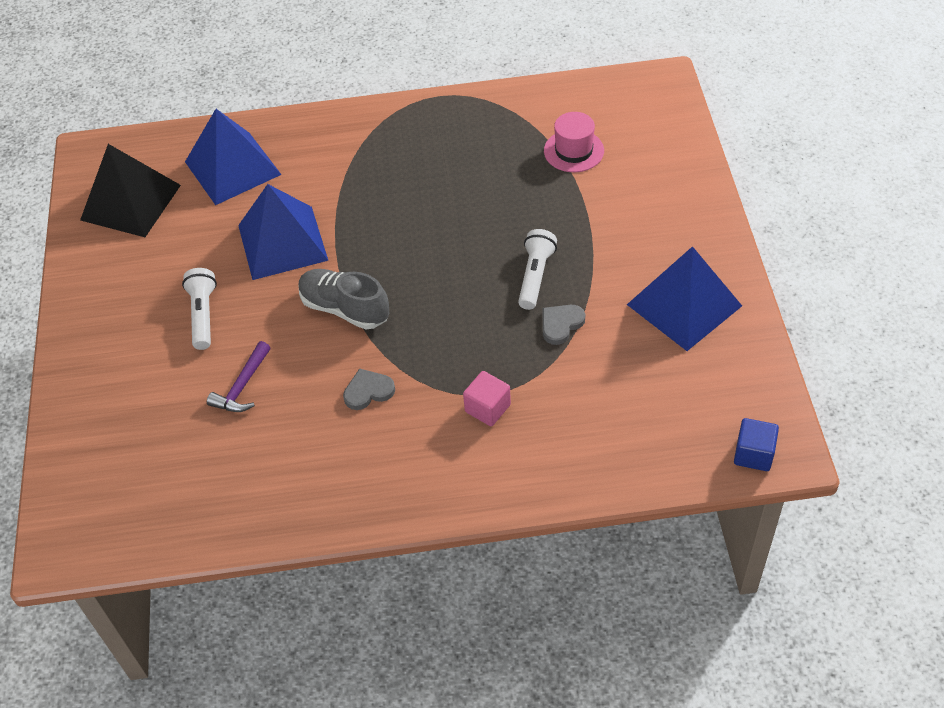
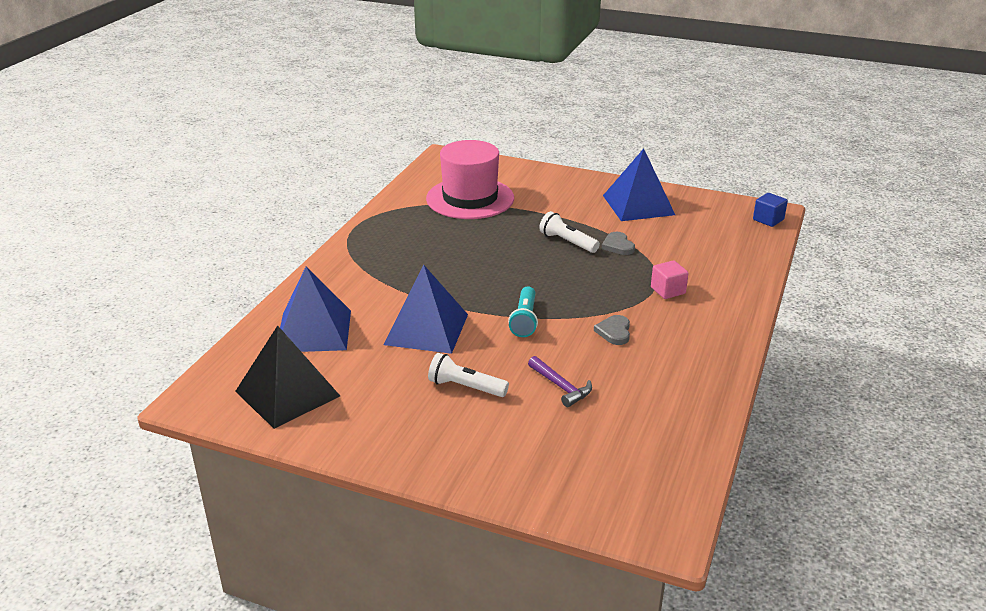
camera: 65 degrees left, 20 degrees down
(345, 308) = (524, 320): grey shoe -> turquoise flashlight
(573, 151) = (470, 198): pink hat -> pink hat, size x1.93

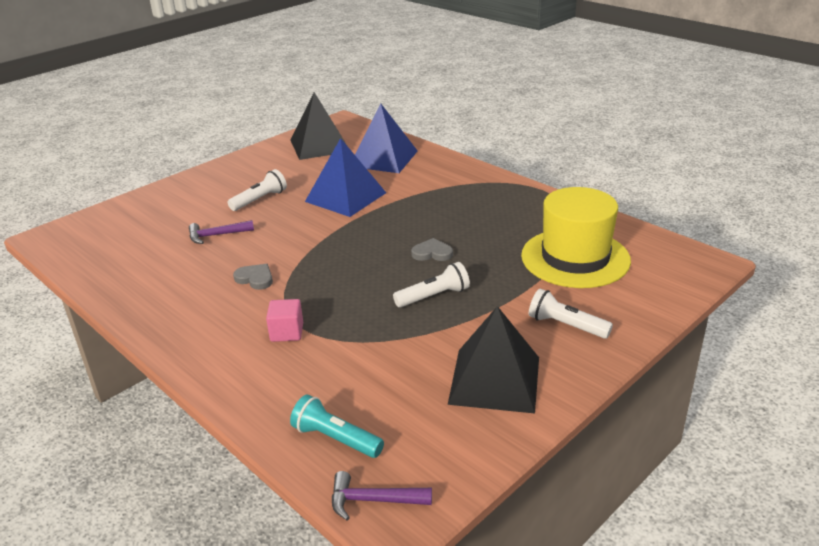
camera: 115 degrees right, 0 degrees up
(470, 198) = (575, 258): pink hat -> yellow hat
(524, 320) = (316, 239): turquoise flashlight -> turquoise flashlight (335, 438)
(561, 191) = (566, 325): none -> white flashlight
(618, 246) = (401, 328): grey heart -> grey heart (432, 253)
(638, 205) = (494, 380): blue pyramid -> black pyramid
(768, 220) = (373, 500): blue cube -> purple hammer

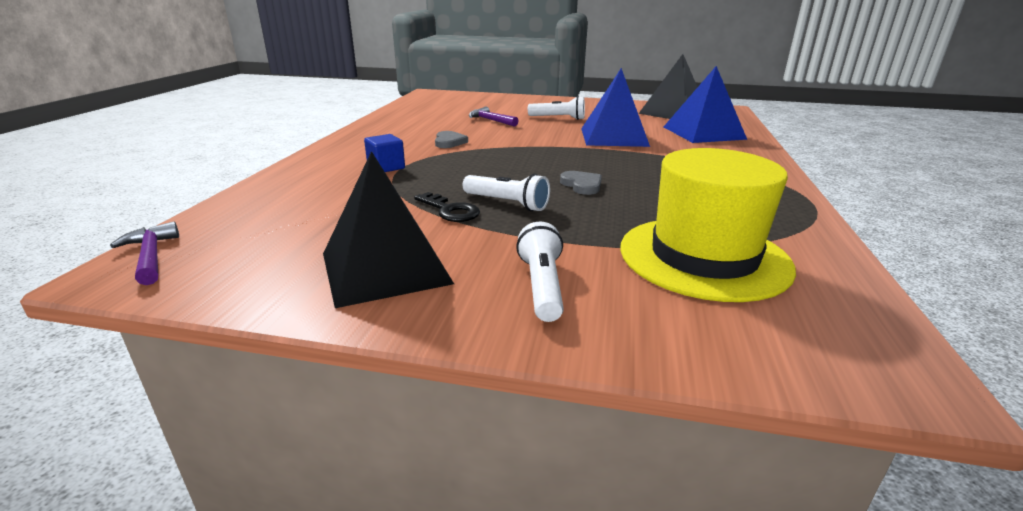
camera: 55 degrees right, 5 degrees down
(287, 332) = (386, 167): pink cube -> blue cube
(335, 438) = (243, 219): turquoise flashlight -> none
(423, 326) = (450, 211): none -> black key

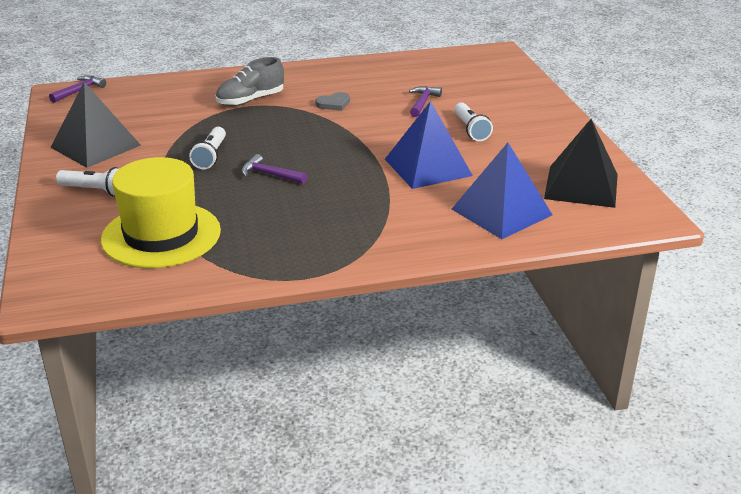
camera: 65 degrees right, 5 degrees up
(386, 167) = (250, 100): blue cube -> grey shoe
(450, 211) = (184, 142): black key -> none
(542, 286) = (95, 191): white flashlight -> white flashlight turned 45 degrees clockwise
(582, 185) = (270, 175): grey heart -> purple hammer

